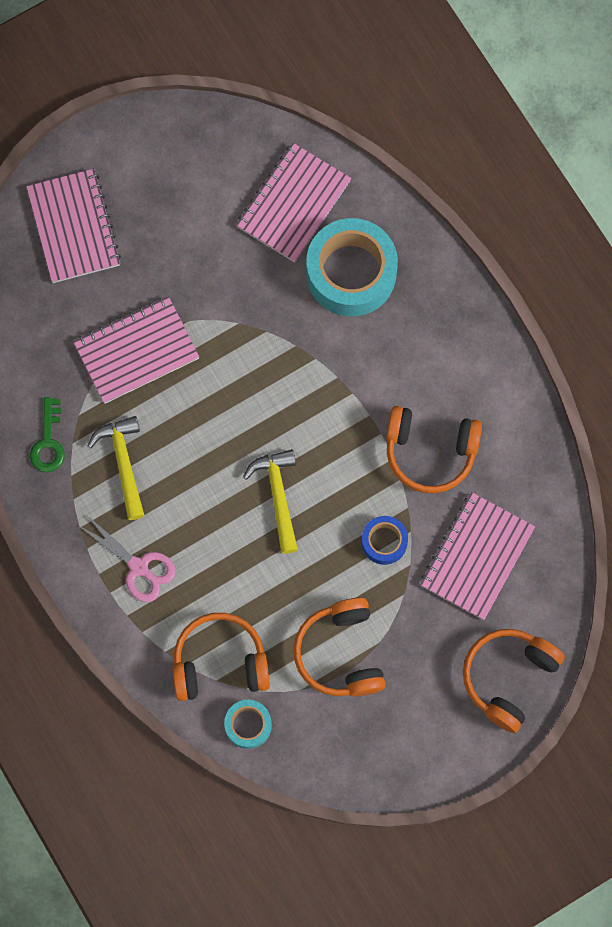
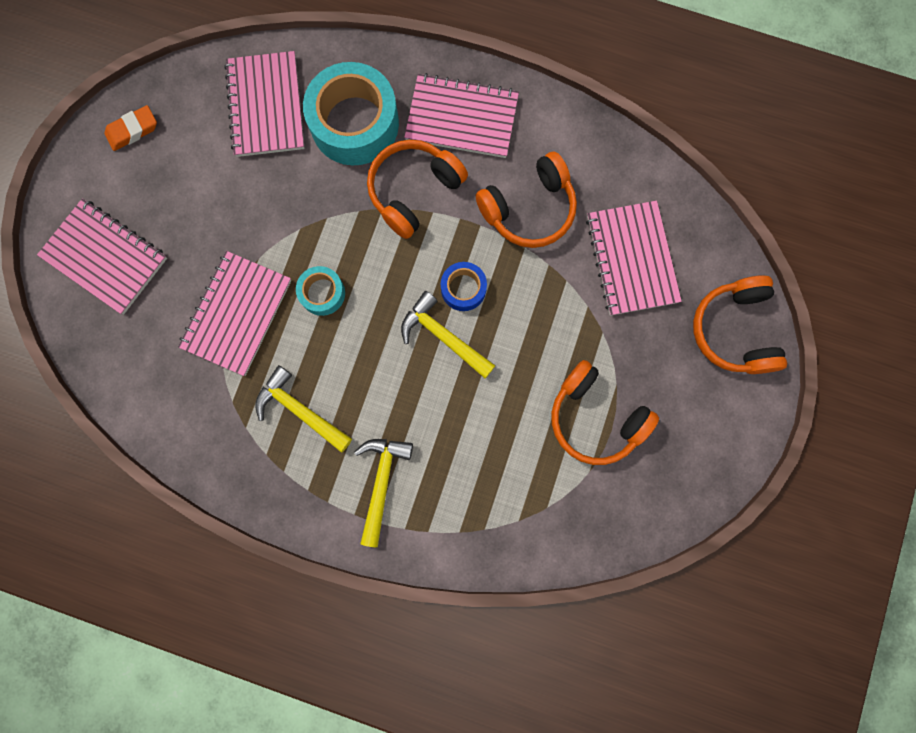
camera: 40 degrees left, 5 degrees up
(48, 442) = (225, 443): green key -> none
(138, 567) = (382, 482): pink scissors -> yellow hammer
(174, 142) = (133, 130): none -> orange eraser
(220, 662) = (509, 504): orange headphones -> orange headphones (414, 191)
(248, 725) = (573, 535): turquoise tape -> turquoise tape (322, 293)
(384, 542) = (554, 305): blue tape -> blue tape (463, 289)
(439, 336) = (461, 118): none -> pink notebook

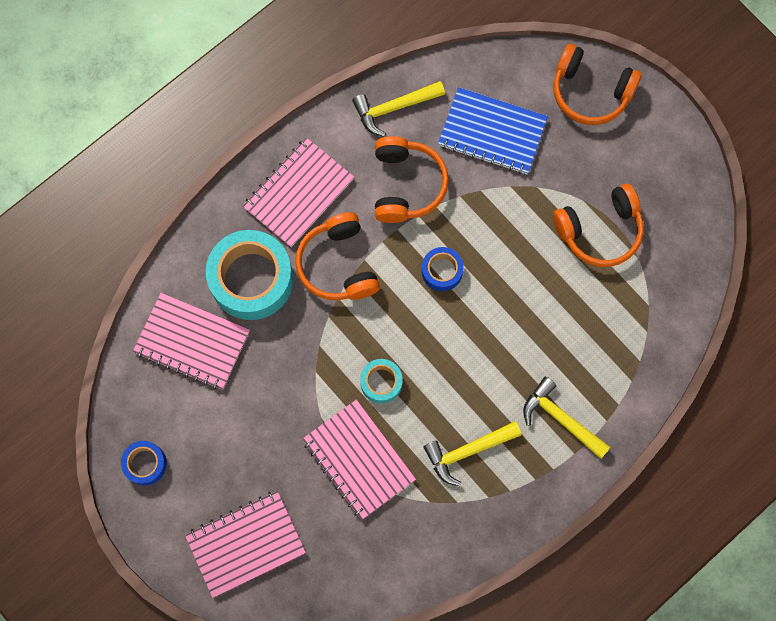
camera: 60 degrees left, 5 degrees down
(133, 130) = (145, 464): orange eraser -> blue tape
(443, 336) = (471, 307): yellow hammer -> yellow hammer (394, 108)
(632, 259) = (492, 132): pink notebook -> blue notebook

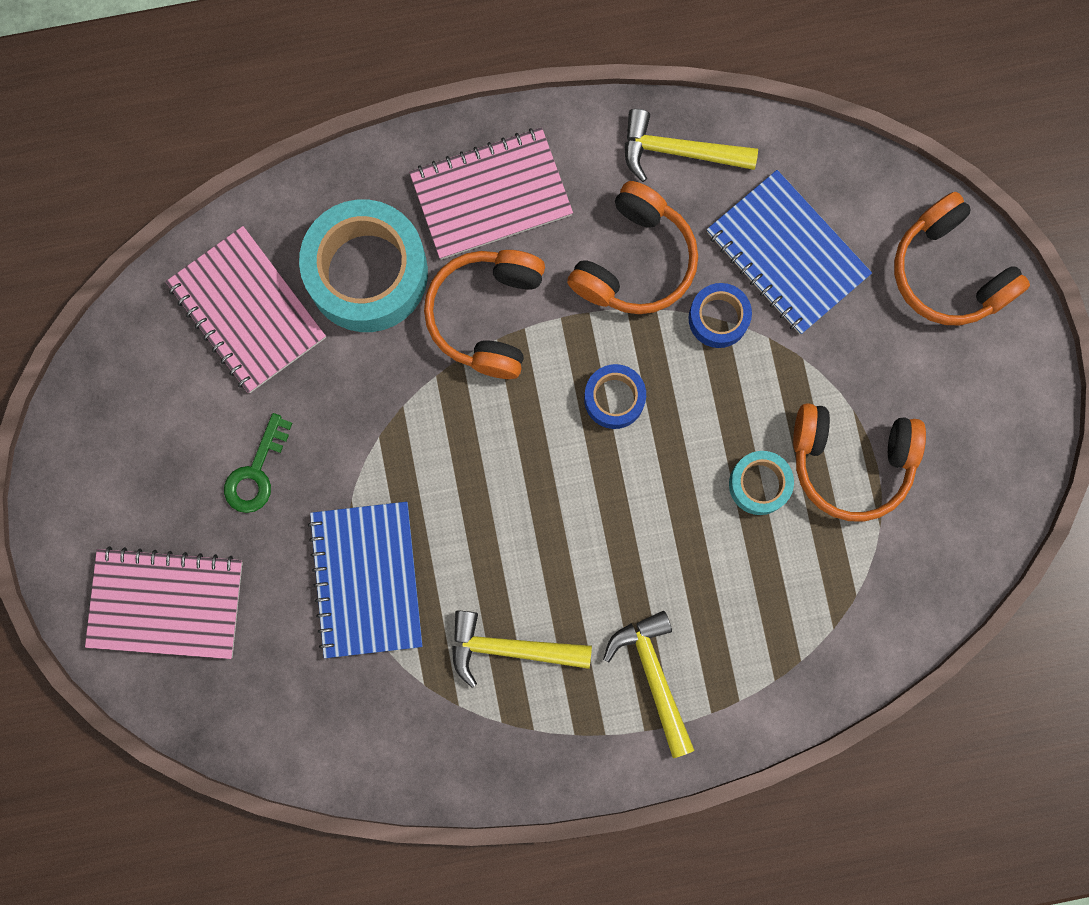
camera: 30 degrees right, 5 degrees up
(145, 464) = (102, 432): blue tape -> blue tape (718, 318)
(254, 434) = (256, 472): none -> green key
(359, 460) = (367, 580): pink notebook -> blue notebook
(381, 382) = (452, 498): turquoise tape -> turquoise tape (759, 484)

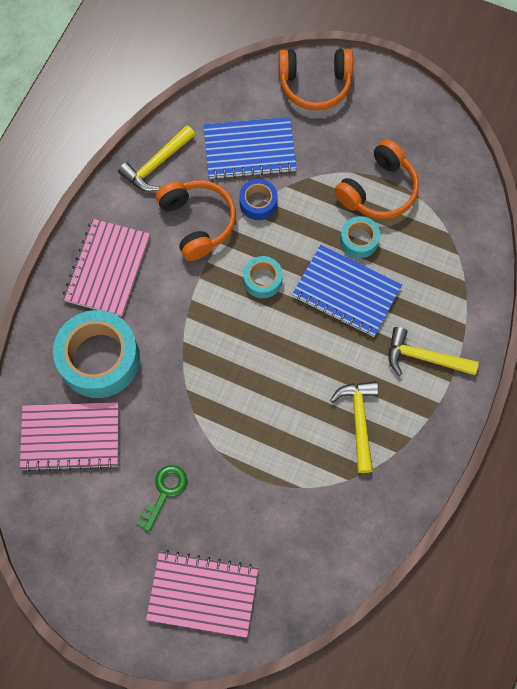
camera: 55 degrees left, 10 degrees down
(166, 604) = (203, 594): pink notebook -> pink notebook turned 60 degrees clockwise
(256, 472) = (164, 492): green key -> green key turned 120 degrees counterclockwise
(367, 580) = (268, 472): blue notebook -> blue notebook (346, 292)
(487, 315) = (170, 313): orange headphones -> none
(510, 648) = (359, 421): yellow hammer -> yellow hammer turned 135 degrees clockwise
(614, 399) = (262, 280): blue tape -> turquoise tape

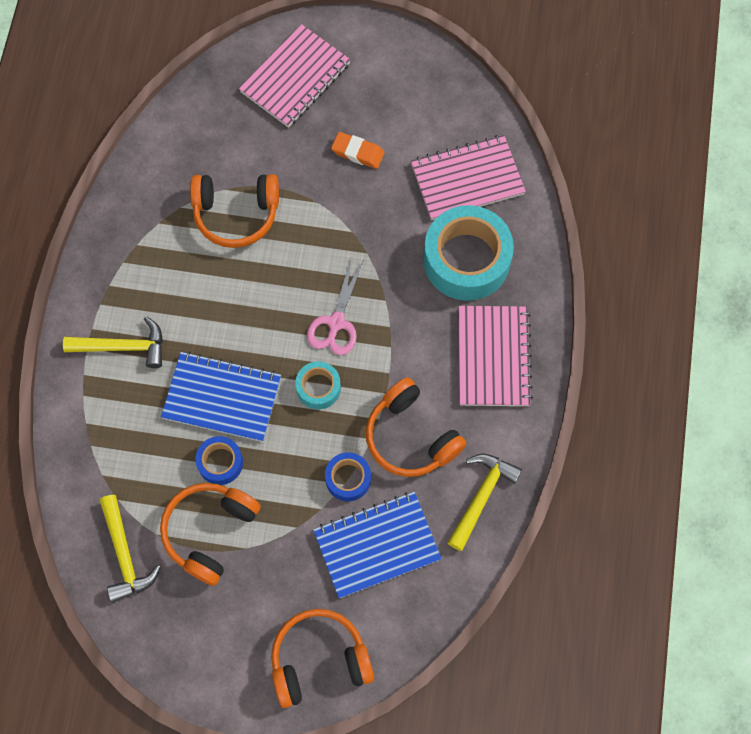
camera: 165 degrees right, 0 degrees up
(164, 492) = (358, 152): green key -> orange eraser
(203, 594) = (295, 78): pink notebook -> pink notebook turned 45 degrees counterclockwise
(232, 332) = (336, 323): none -> pink scissors
(296, 459) = (236, 214): none -> orange headphones
(359, 240) = (220, 462): turquoise tape -> blue tape
(359, 421) = (180, 265): yellow hammer -> yellow hammer (124, 555)

